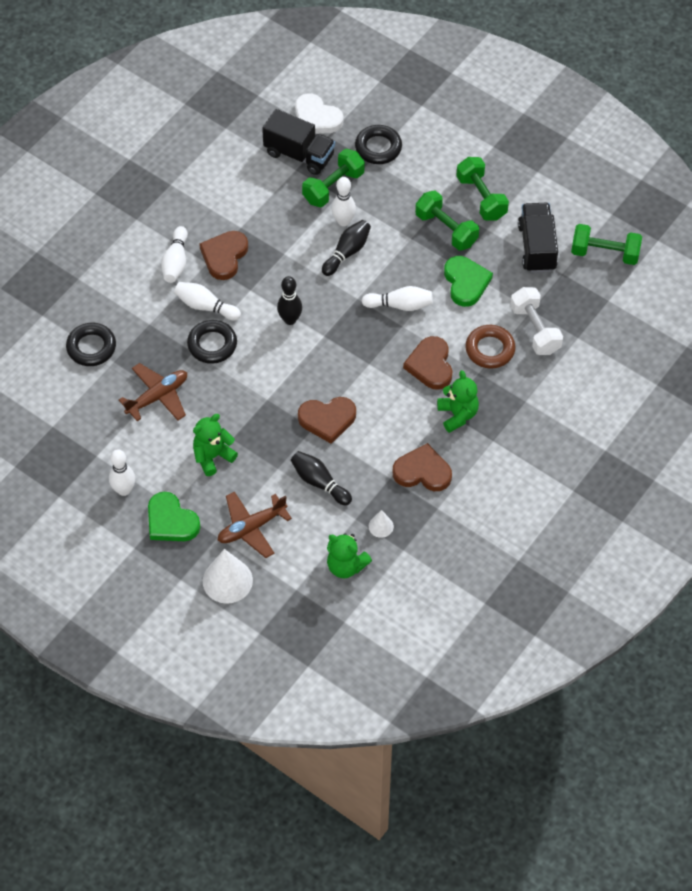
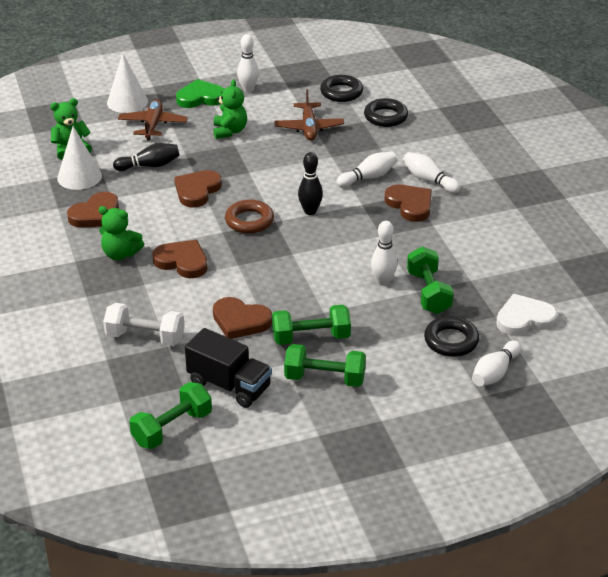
camera: 125 degrees right, 20 degrees down
(212, 344) = (328, 167): black ring -> black ring (341, 92)
(299, 154) = (487, 289): black truck -> none
(347, 252) = (346, 269): black bowling pin -> none
(381, 526) = (79, 177): white cone -> white cone, size x1.97
(400, 305) = (259, 273): white bowling pin -> white bowling pin (495, 373)
(466, 282) = (240, 321): green heart -> brown heart
(490, 349) = (158, 301): brown ring -> brown ring (249, 221)

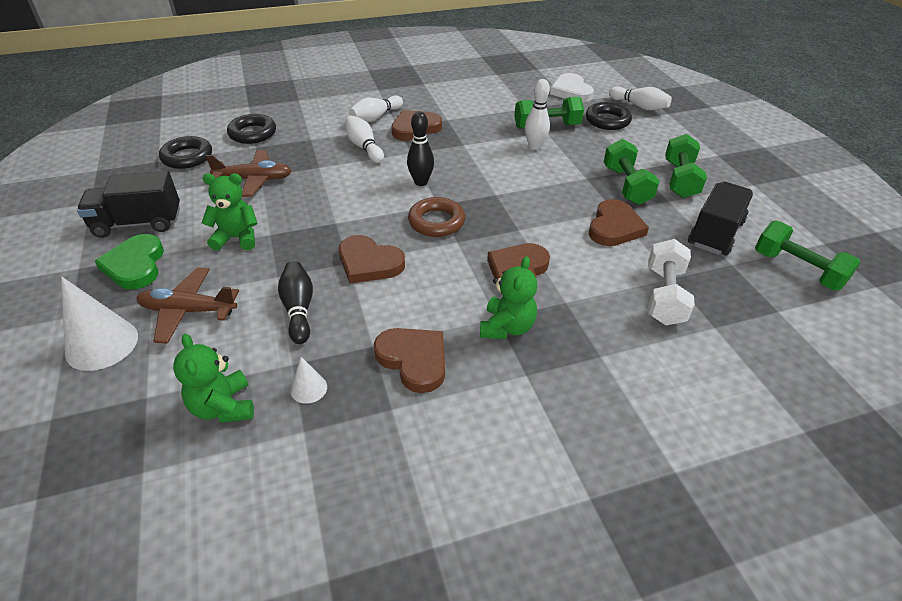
camera: 90 degrees left, 5 degrees up
(79, 177) = (308, 388): white cone -> white cone, size x0.51
(248, 89) = (138, 223): white bowling pin -> black truck

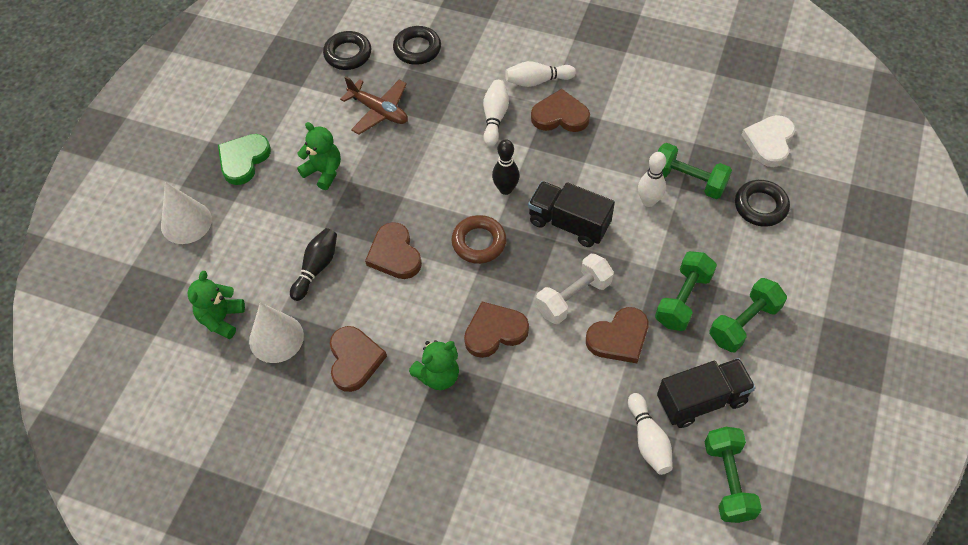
camera: 40 degrees right, 15 degrees up
(138, 223) = (269, 116): black truck -> black truck (569, 223)
(188, 311) = (250, 225): brown plane -> none
(308, 388) = (276, 338): white cone -> white cone, size x1.97
(639, 106) = (820, 204): white bowling pin -> white bowling pin (648, 440)
(664, 296) = (583, 428): white dumbbell -> white dumbbell (573, 297)

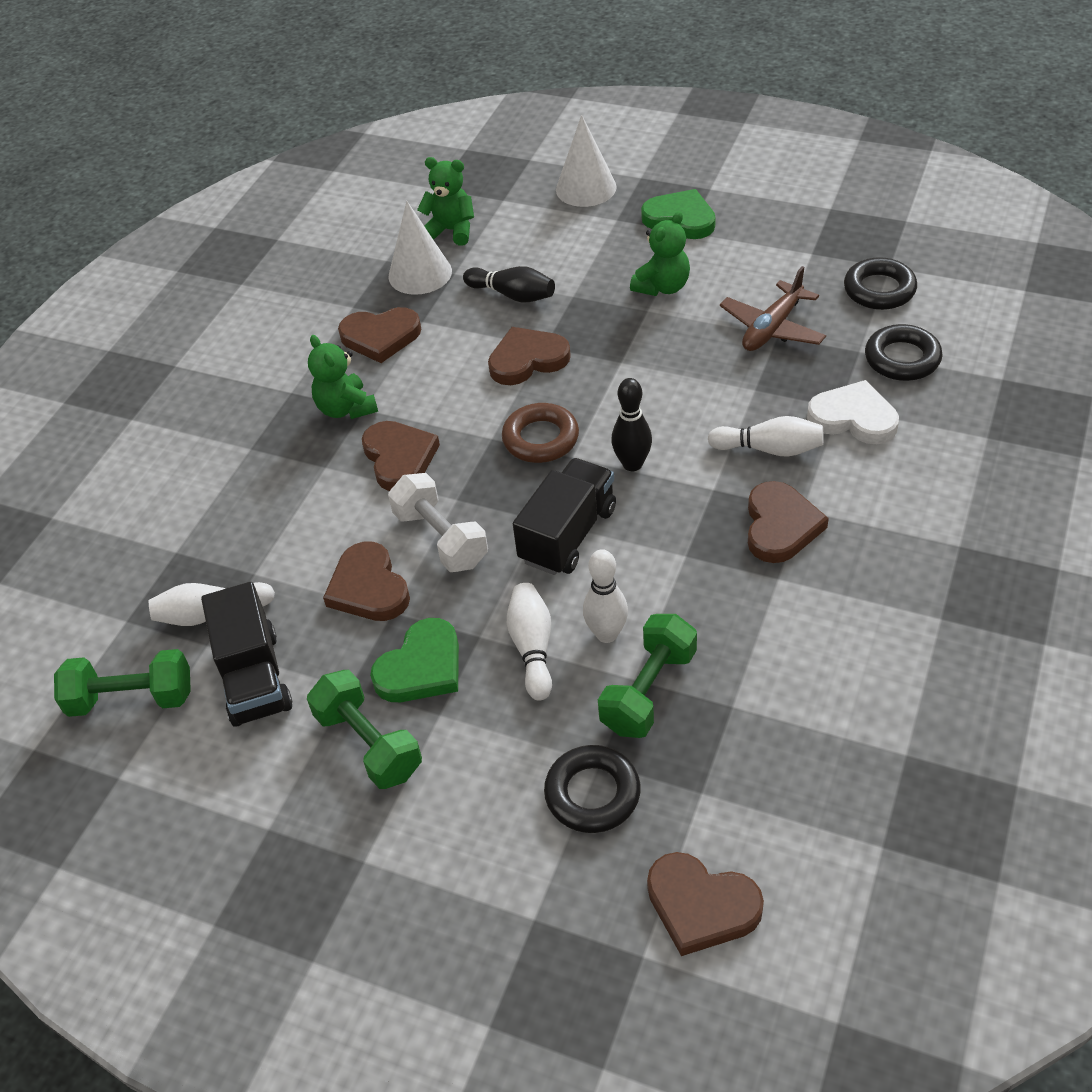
camera: 95 degrees right, 10 degrees down
(537, 81) = (853, 498): white bowling pin -> white bowling pin (532, 648)
(683, 299) = (421, 667): green dumbbell -> green heart
(769, 142) = (739, 826): white heart -> white heart (853, 418)
(818, 159) = (701, 906): none -> brown heart

